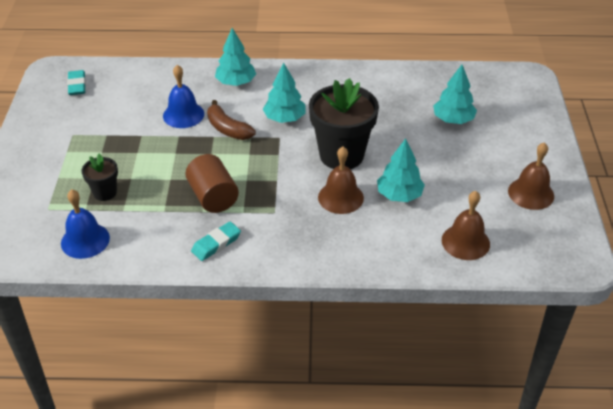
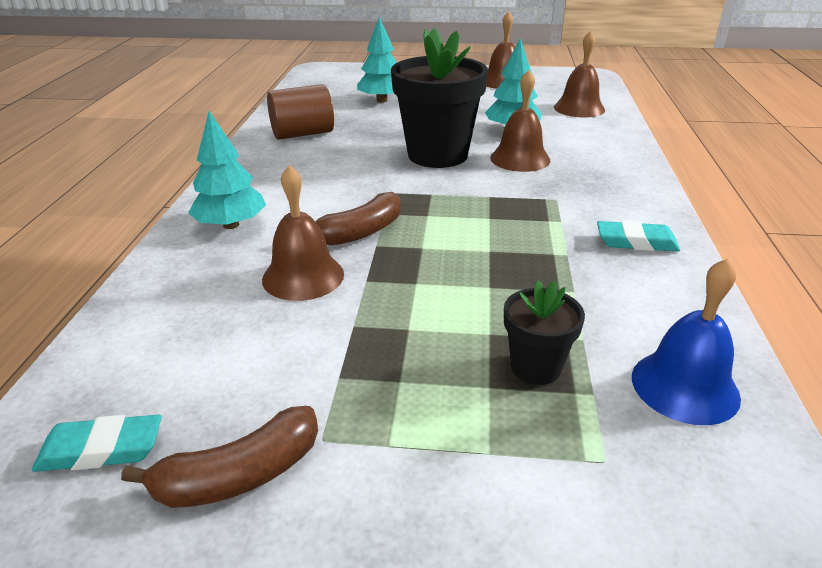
camera: 85 degrees left, 10 degrees down
(59, 118) = (239, 475): none -> brown banana
(183, 115) = (303, 276): blue bell -> brown bell
(213, 197) = (531, 245): brown cylinder -> brown cylinder (303, 134)
(216, 244) = (636, 242): turquoise eraser -> turquoise eraser turned 45 degrees counterclockwise
(284, 118) = (347, 188): turquoise tree -> none

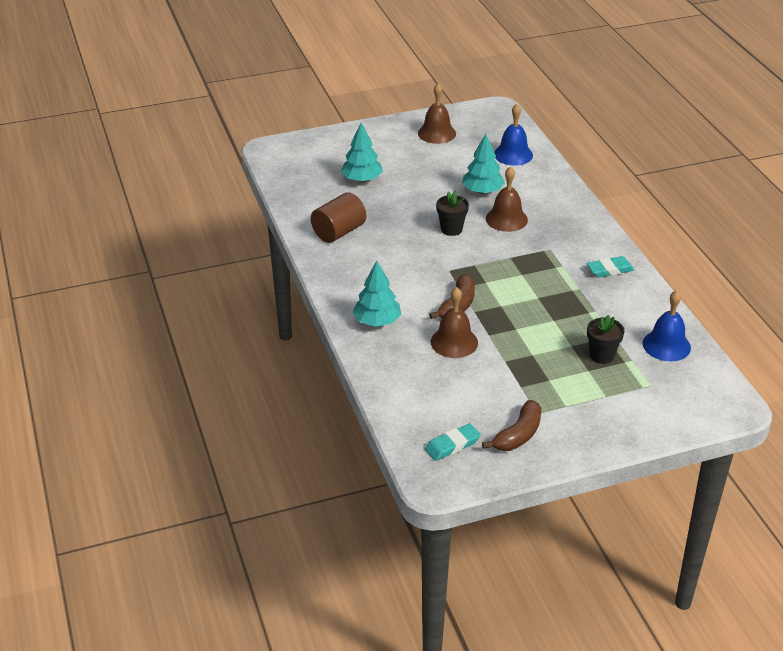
camera: 25 degrees left, 5 degrees up
(437, 155) = (451, 229): black flower pot -> black flower pot, size x0.50
(579, 108) = (513, 154): brown bell -> blue bell

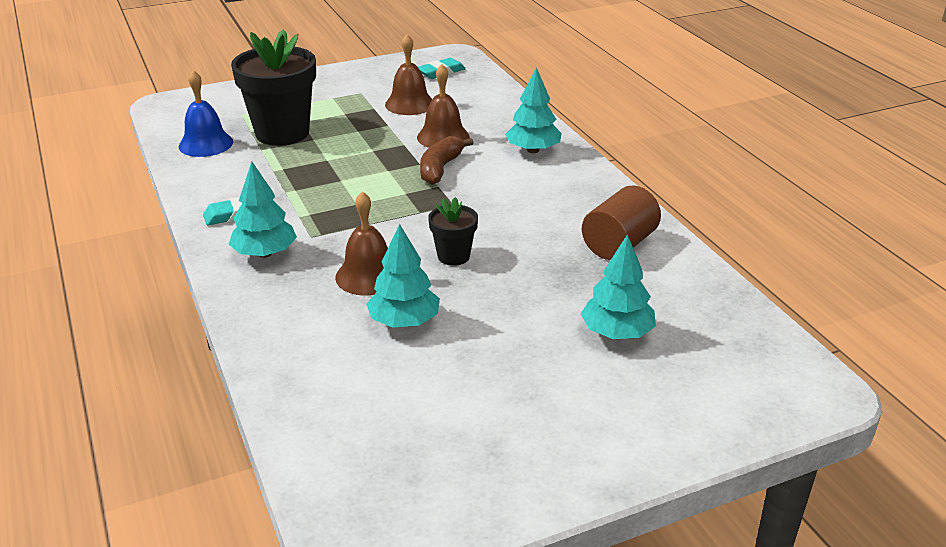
camera: 175 degrees right, 5 degrees down
(436, 133) = (497, 453): brown bell -> brown bell (409, 104)
(513, 154) = (339, 405): blue bell -> none
(518, 435) = (381, 79): brown banana -> none
(578, 238) = (265, 253): none -> turquoise tree
(602, 355) = (282, 133): black flower pot -> black flower pot, size x2.02

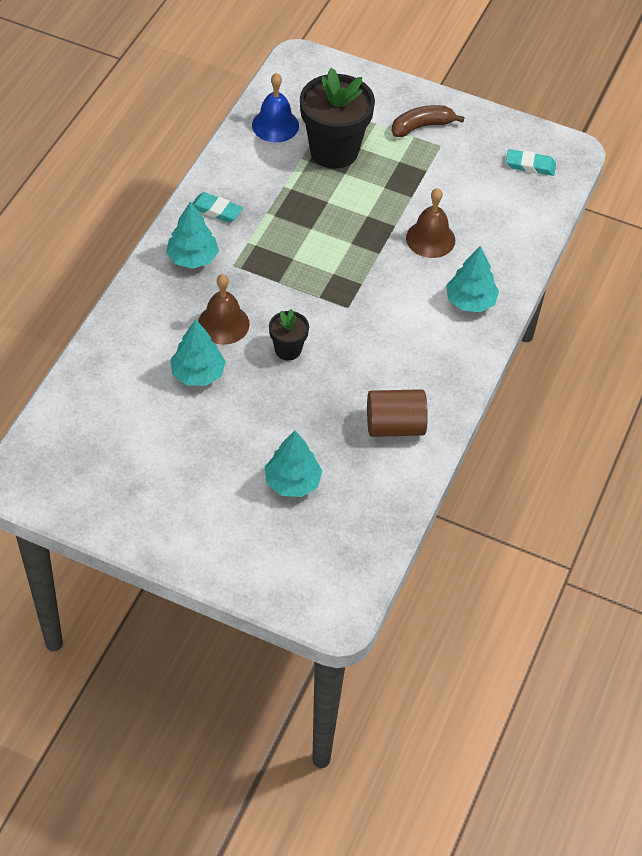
camera: 45 degrees right, 20 degrees up
(409, 104) = (456, 185): brown bell -> none
(440, 168) = (385, 268): brown banana -> brown banana (422, 126)

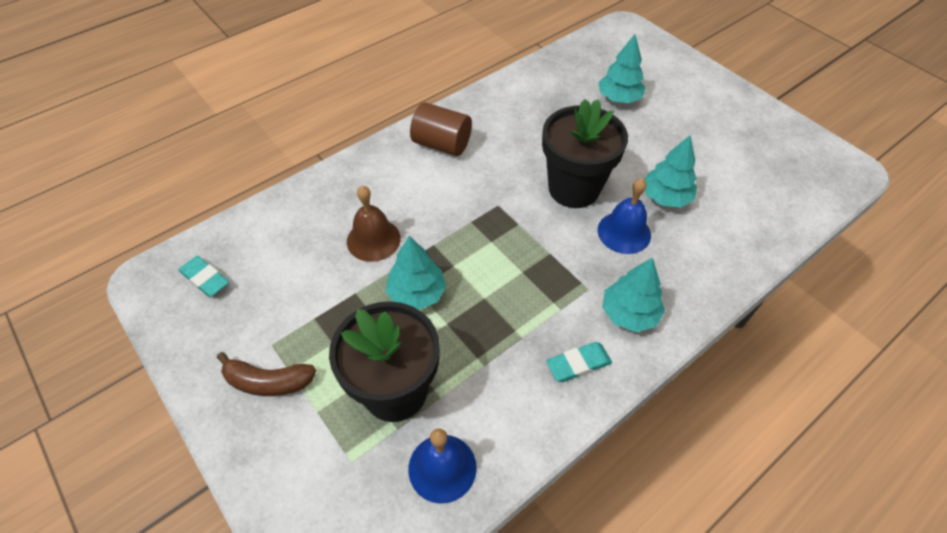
camera: 150 degrees left, 0 degrees up
(216, 210) = (578, 364): turquoise eraser -> turquoise eraser turned 75 degrees counterclockwise
(223, 324) = (624, 232): brown bell -> blue bell
(288, 350) = (574, 188): black flower pot -> black flower pot, size x2.02
(395, 426) = (518, 106): brown cylinder -> brown cylinder (442, 144)
(470, 301) = (386, 171): turquoise tree -> turquoise tree (417, 293)

